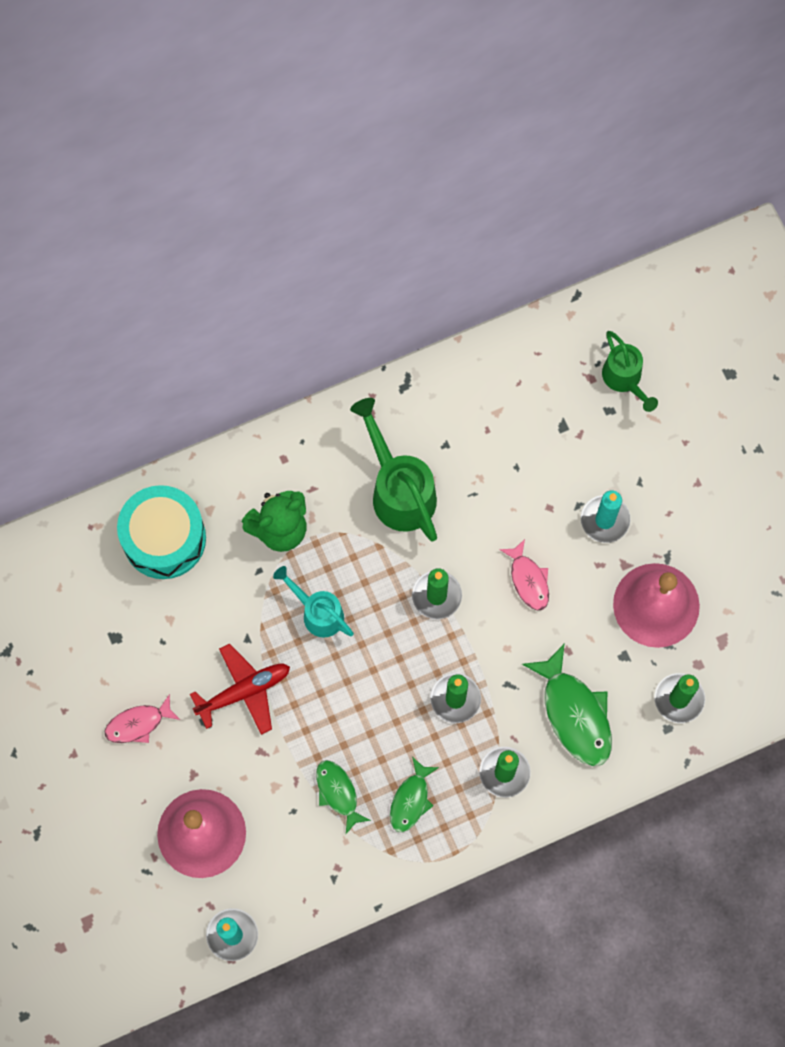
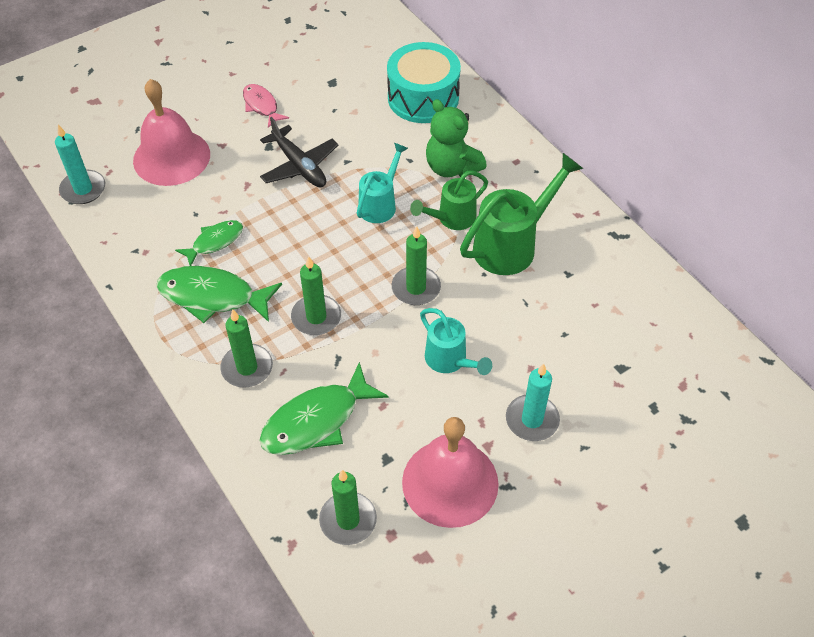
camera: 80 degrees right, 20 degrees down
(244, 691) = (299, 166): red plane -> black plane
(411, 800) = (213, 296): green fish -> green fish, size x1.68
(528, 580) = (449, 360): pink fish -> turquoise watering can
(624, 379) = (694, 417): green watering can -> green watering can (452, 218)

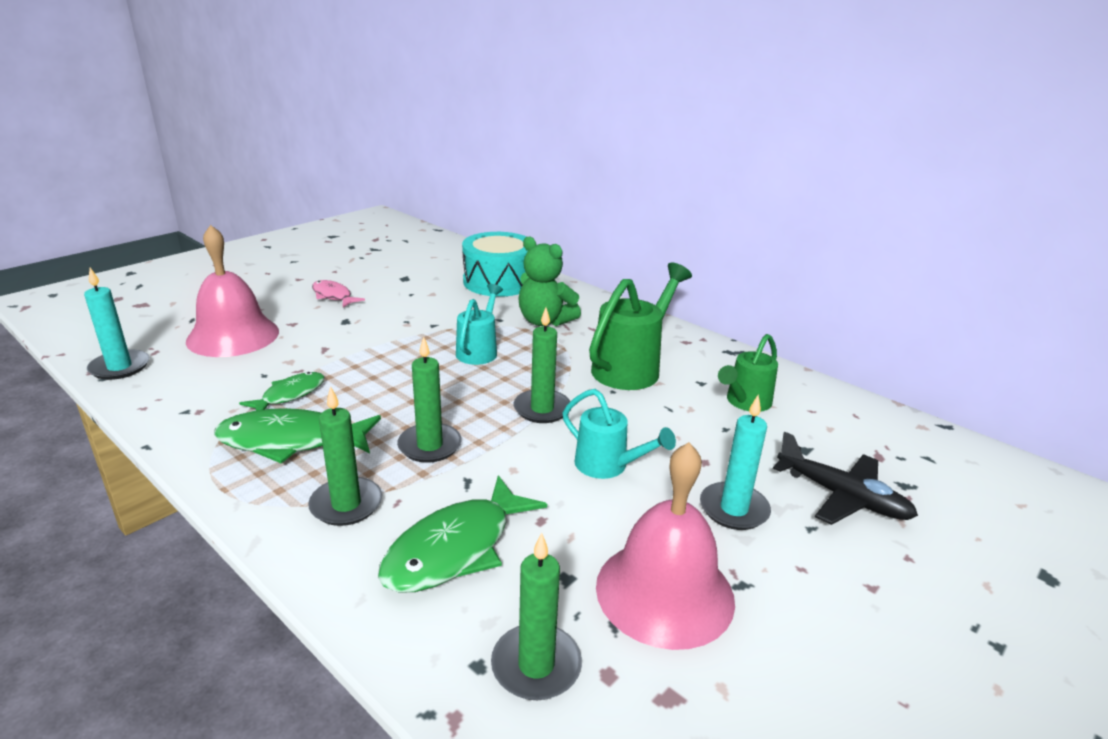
camera: 15 degrees left, 25 degrees down
(299, 166) = (382, 331): black plane -> black plane (842, 497)
(452, 218) = (560, 354): green watering can -> green watering can (745, 402)

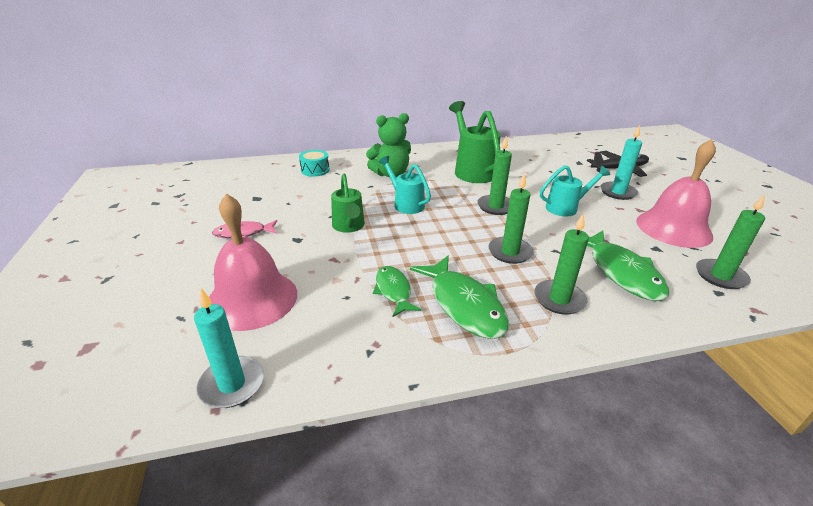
camera: 55 degrees left, 5 degrees up
(291, 441) = (464, 305): green fish -> green fish turned 60 degrees counterclockwise
(498, 282) = (315, 170): turquoise drum -> turquoise drum, size x0.51
(745, 402) = (531, 159): green watering can -> green watering can (349, 226)

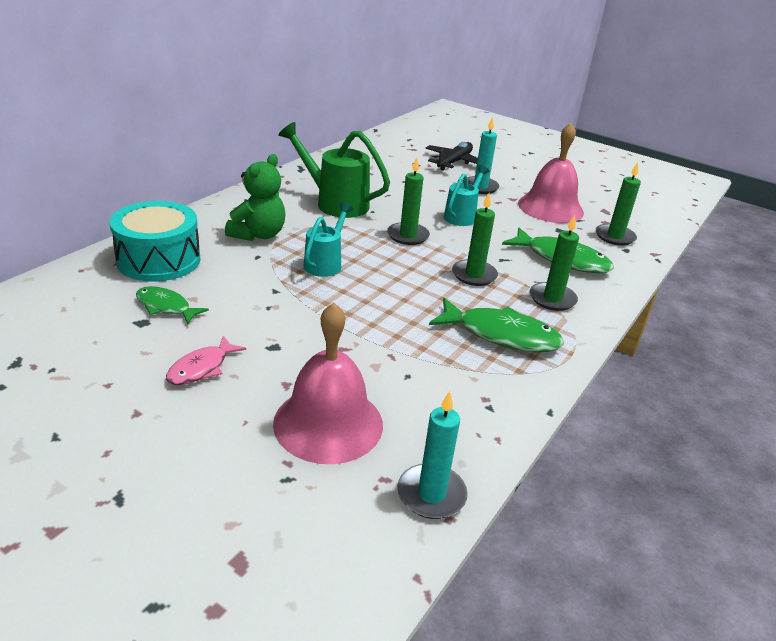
camera: 45 degrees left, 0 degrees up
(315, 170) = (159, 260): turquoise drum -> turquoise drum, size x1.95
(349, 226) = (305, 310): green watering can -> none
(393, 291) = (436, 351): green fish -> green fish (166, 307)
(406, 204) = (325, 263): turquoise watering can -> turquoise watering can turned 105 degrees clockwise

